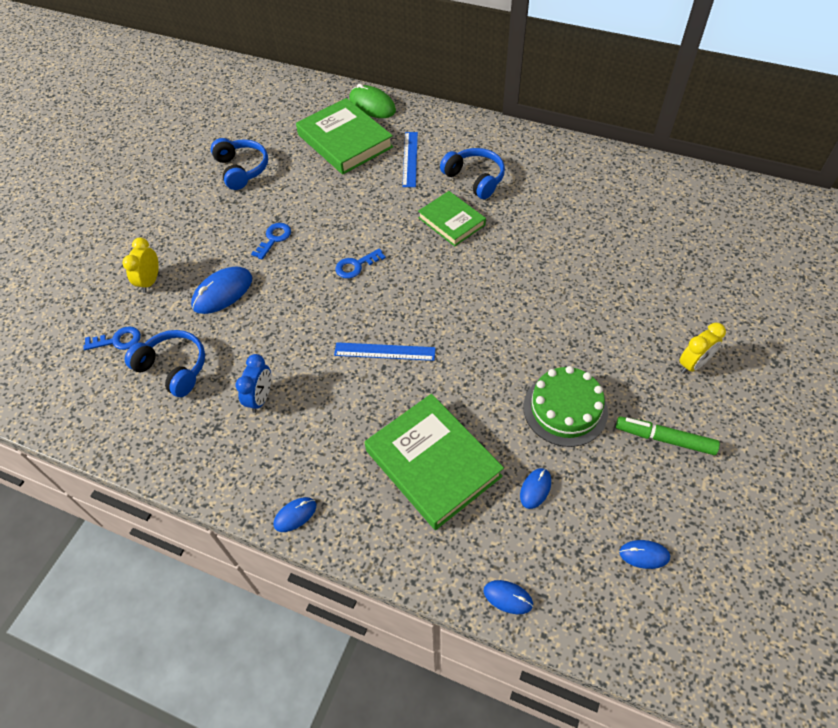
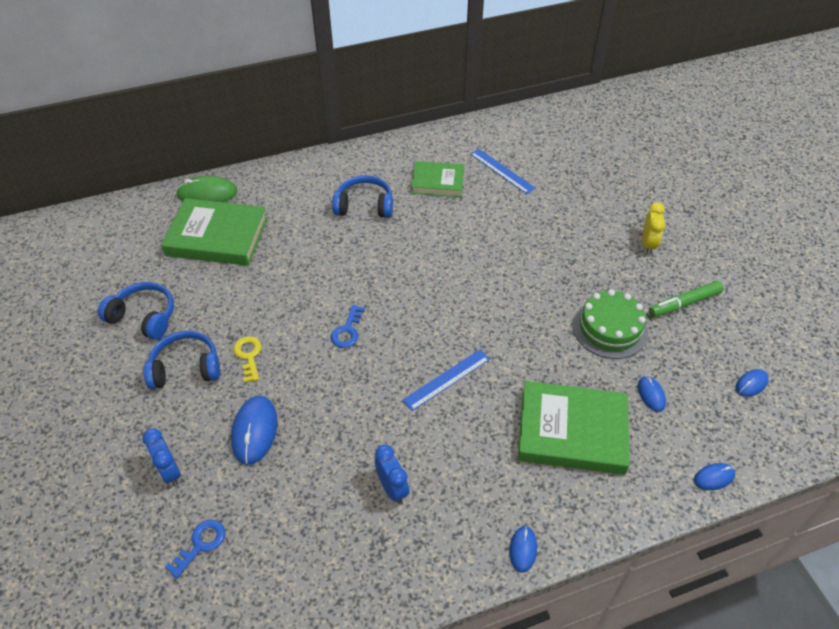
camera: 45 degrees left, 5 degrees down
(150, 281) = (169, 471): yellow clock -> blue clock
(174, 368) = (286, 524): blue headphones -> blue headphones (186, 368)
(274, 239) = (248, 356): blue key -> yellow key
(410, 159) = (293, 219): blue ruler -> blue ruler (502, 171)
(451, 221) = (383, 248): green book -> green book (438, 182)

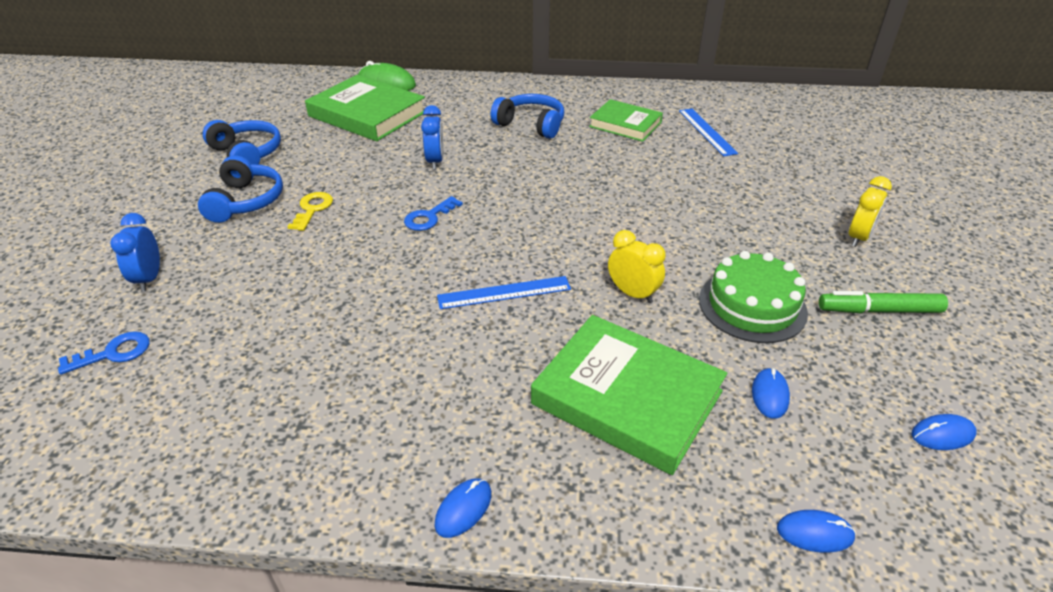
camera: 25 degrees right, 10 degrees down
(186, 368) = (246, 201): blue headphones -> blue headphones turned 75 degrees clockwise
(254, 431) = (260, 272): blue mouse -> none
(392, 488) = (355, 376): blue clock -> blue clock (435, 161)
(531, 347) = (633, 293): none -> yellow clock

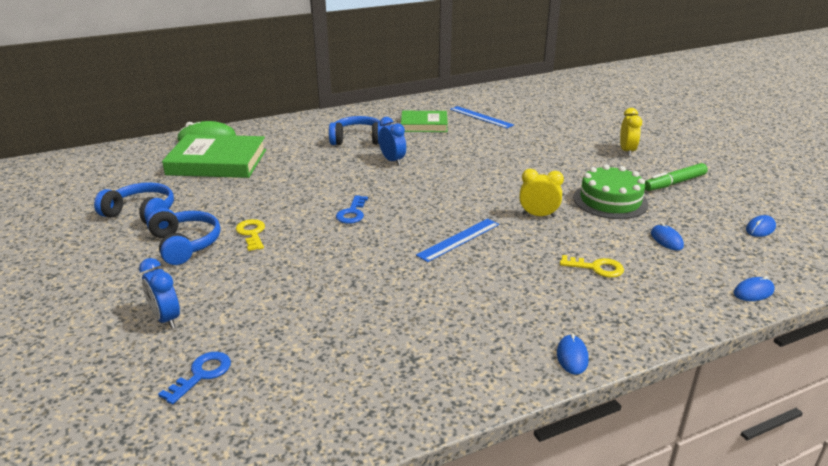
camera: 30 degrees left, 10 degrees down
(435, 161) = (313, 179): blue clock -> blue clock (392, 161)
(627, 398) = (596, 268): green book -> yellow key

